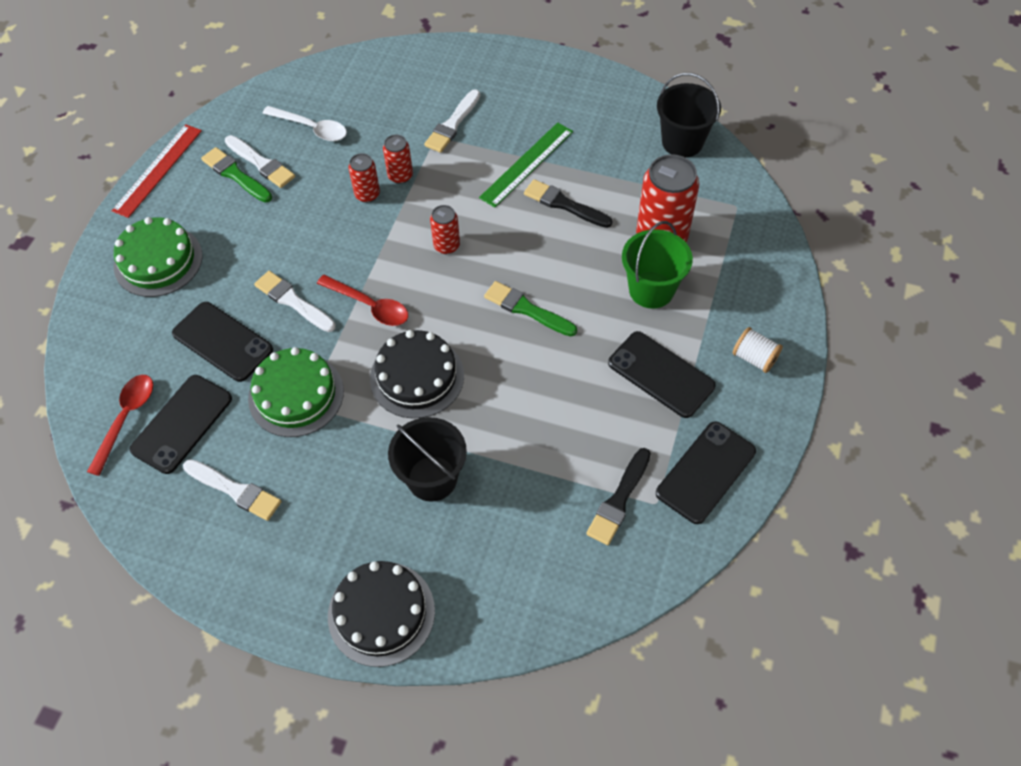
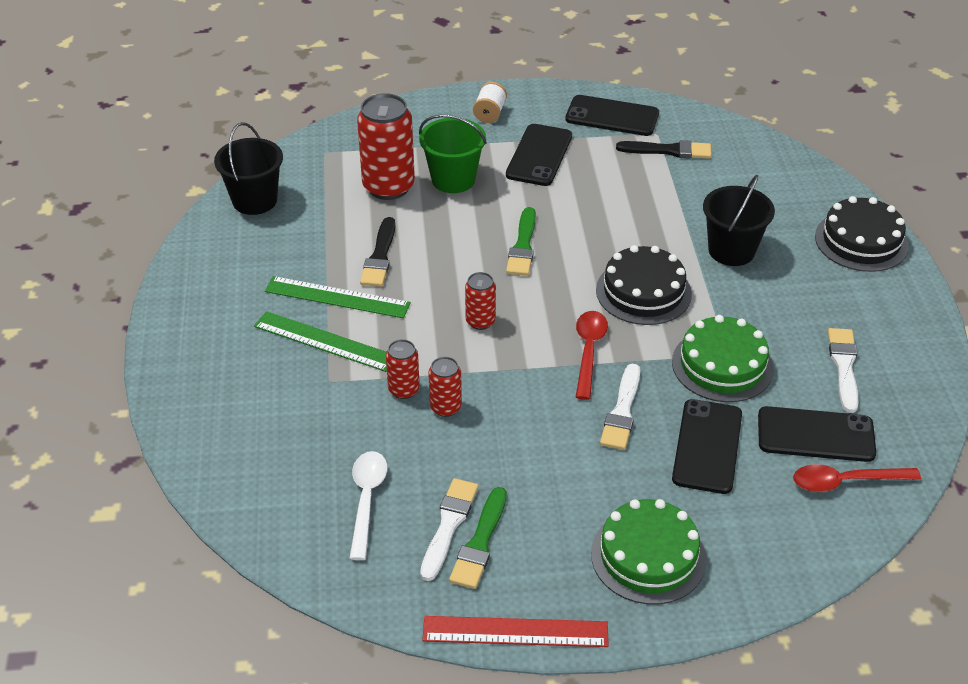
camera: 115 degrees left, 15 degrees down
(452, 124) = (303, 373): white brush -> none
(480, 144) = (325, 341): none -> green ruler

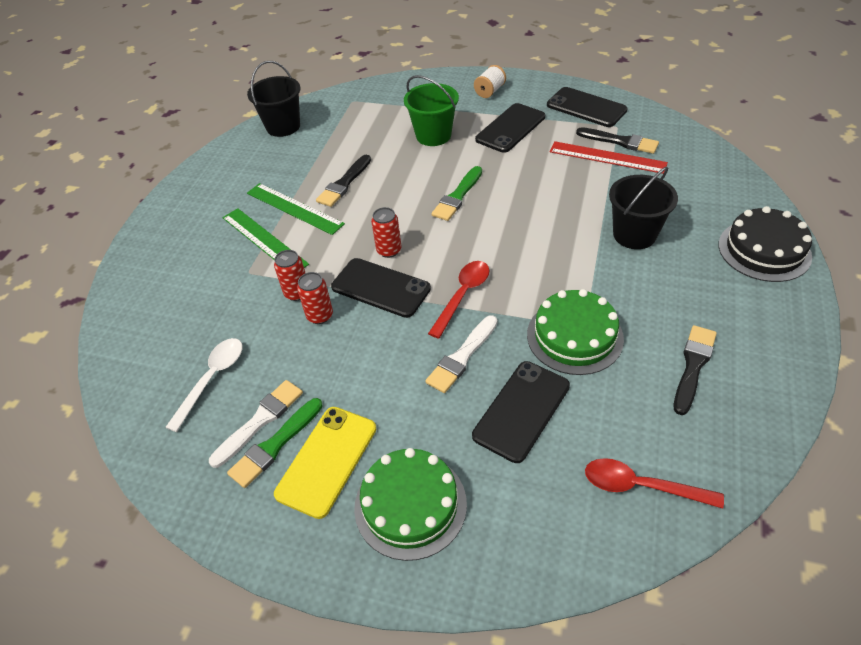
camera: 25 degrees right, 5 degrees up
(388, 187) = (382, 133): red can -> none
(515, 631) = (253, 542): red ruler -> red ruler (607, 157)
(543, 542) = (327, 460): none -> yellow phone
(643, 292) = (537, 254): black cake -> none
(815, 435) = (632, 428): black phone -> black phone (380, 288)
(844, 366) = (693, 366): white brush -> black brush

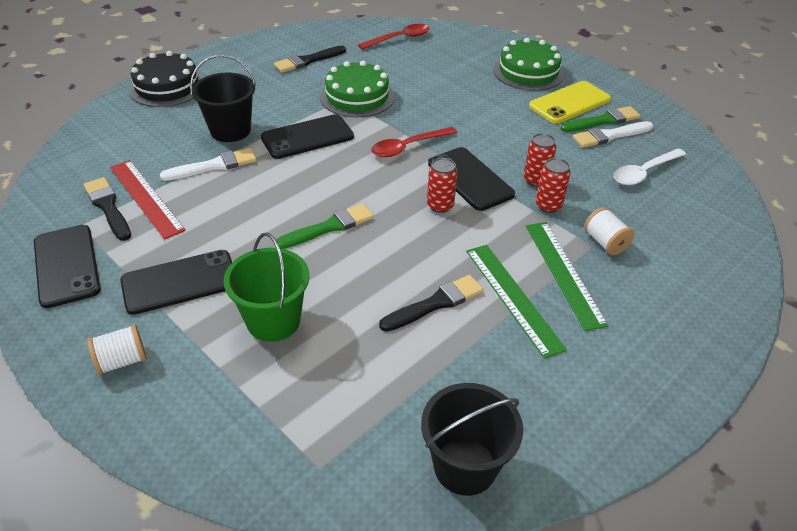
camera: 155 degrees left, 5 degrees down
(237, 280) = (605, 242): none -> white spool
(462, 357) = (443, 115): white brush -> white brush (214, 166)
(521, 410) = (430, 80): black phone -> black phone (307, 137)
(640, 486) = (400, 38): red spoon -> red spoon turned 75 degrees counterclockwise

